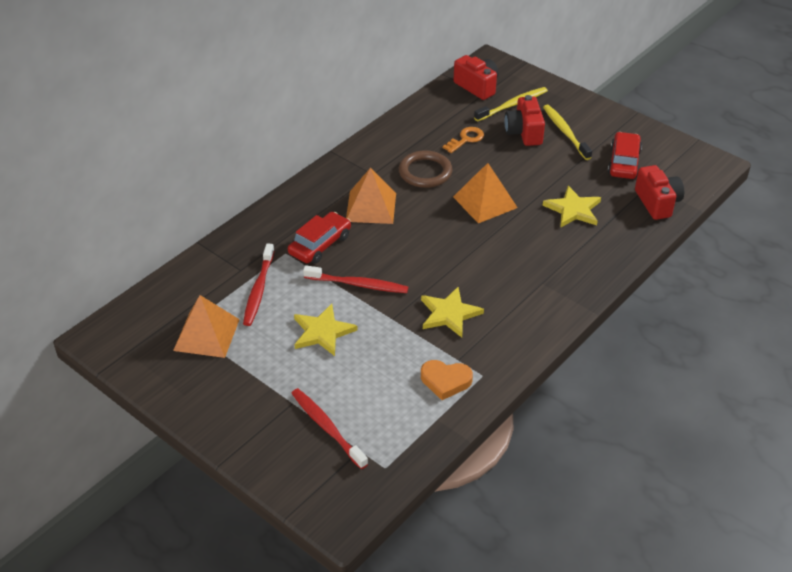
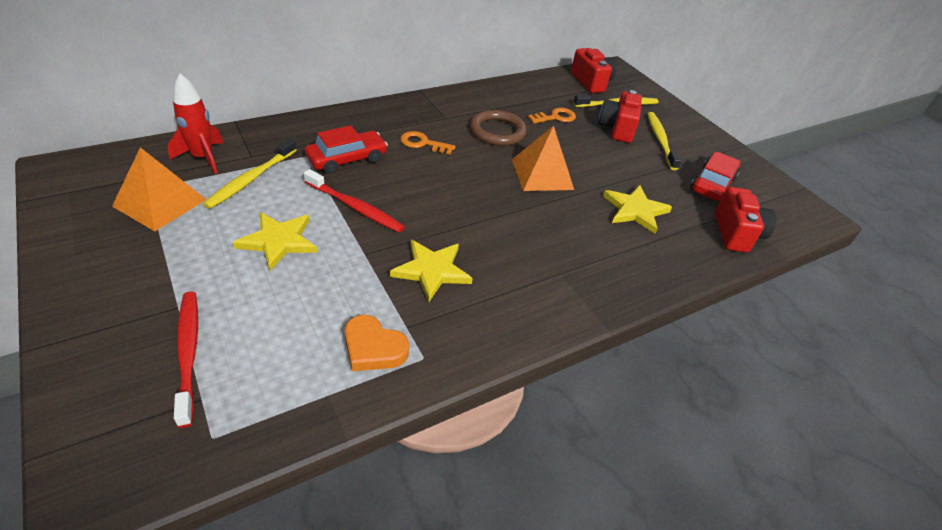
camera: 15 degrees right, 0 degrees up
(203, 285) = (203, 158): none -> red rocket
(258, 290) = (251, 179): red toothbrush -> yellow toothbrush
(371, 207) = (423, 143): orange pyramid -> orange key

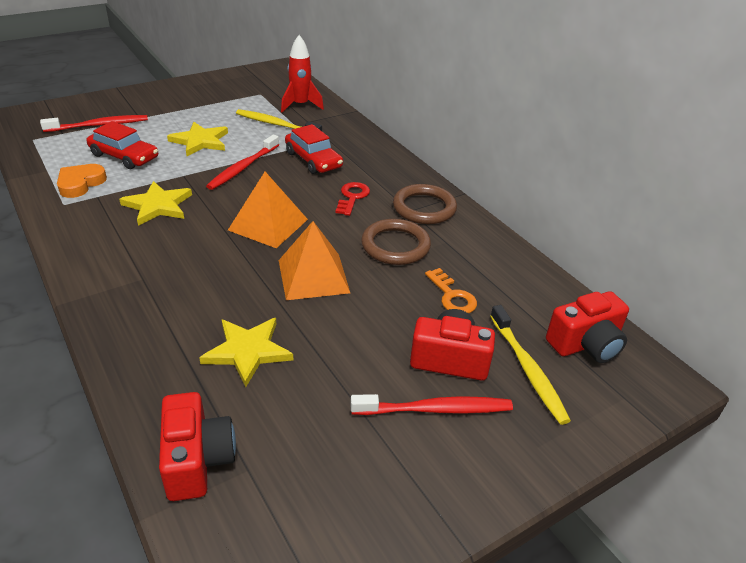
camera: 90 degrees right, 5 degrees down
(160, 202) = (244, 99): orange pyramid -> orange pyramid (268, 224)
(423, 143) = (352, 197): orange key -> red key
(442, 110) = (424, 208): none -> brown ring
(660, 140) = (435, 409): yellow toothbrush -> red toothbrush
(712, 184) = (322, 458): red car -> red car (124, 156)
(736, 233) = (197, 460): red camera -> red camera turned 105 degrees counterclockwise

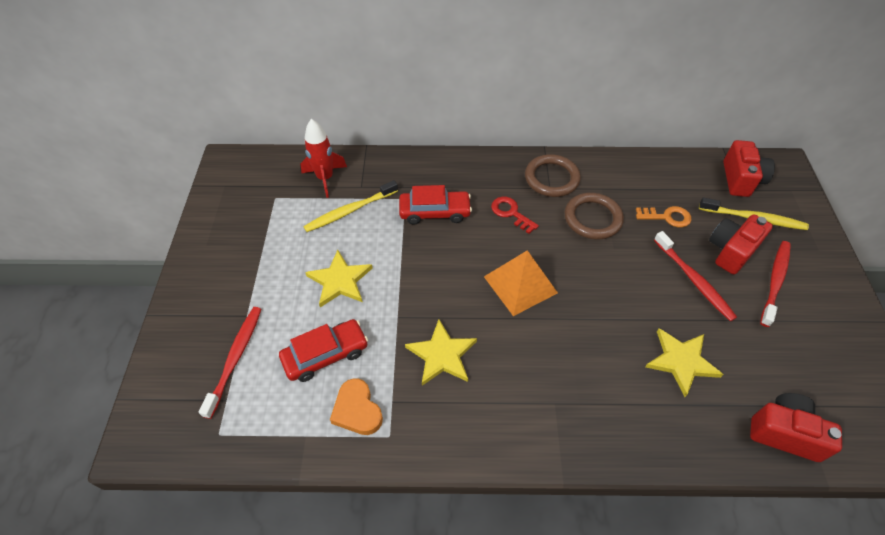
camera: 55 degrees left, 15 degrees up
(243, 168) = (415, 266): red toothbrush -> red toothbrush (694, 280)
(313, 276) = (607, 284): orange pyramid -> none

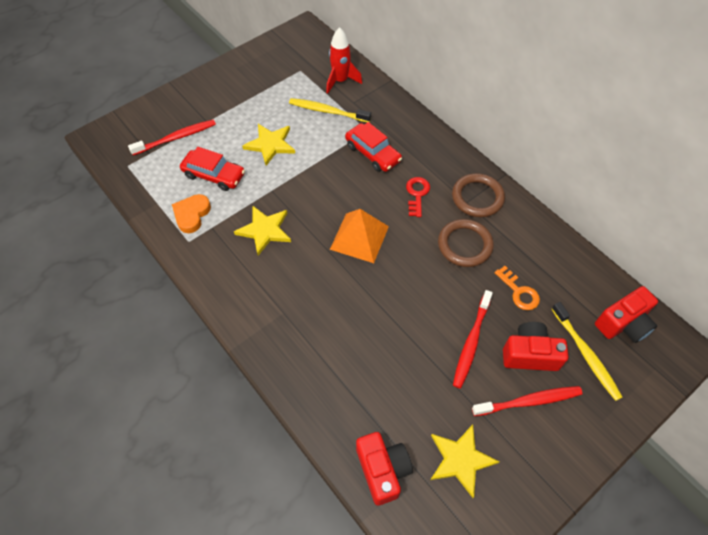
camera: 50 degrees right, 5 degrees up
(681, 361) = (385, 371): yellow star -> yellow star (460, 460)

